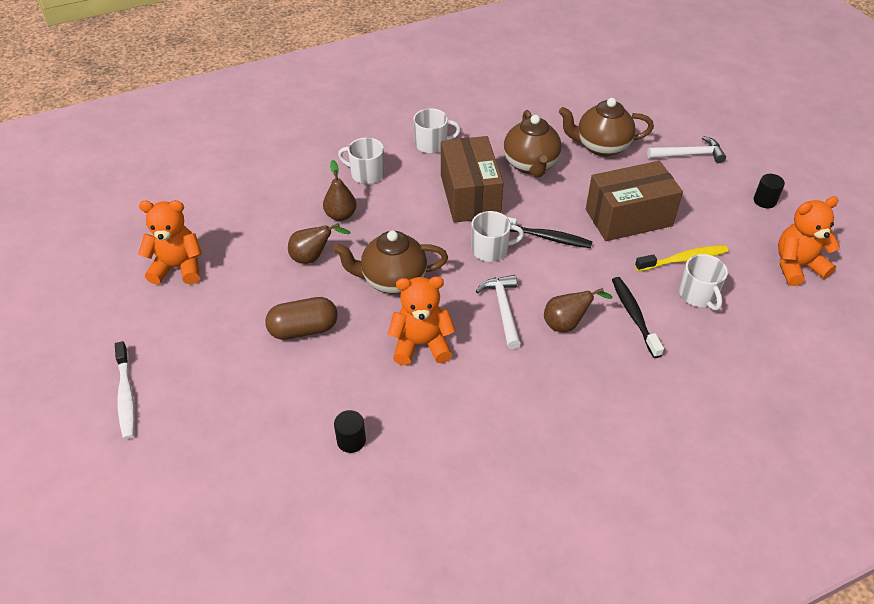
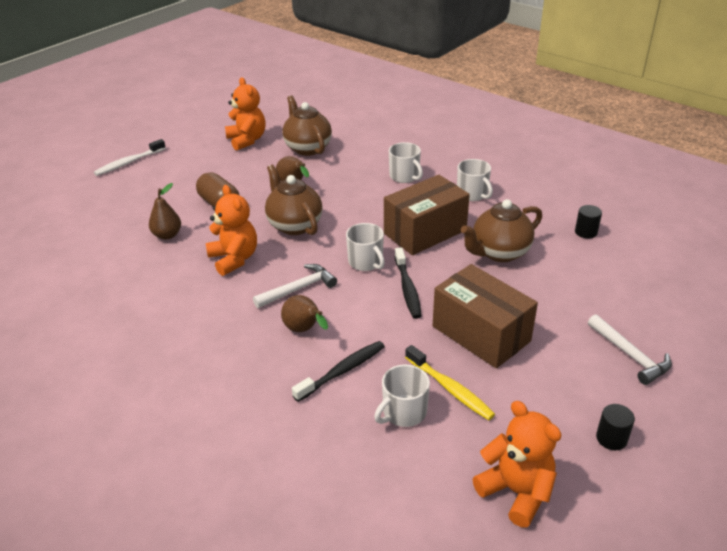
camera: 65 degrees right, 10 degrees down
(341, 215) = (347, 181): brown pear -> brown pear (167, 235)
(351, 440) = (126, 256): black cylinder -> black cylinder (586, 232)
(366, 174) = (404, 176): white mug -> white mug turned 150 degrees clockwise
(601, 147) = (573, 288): brown teapot -> brown teapot (307, 148)

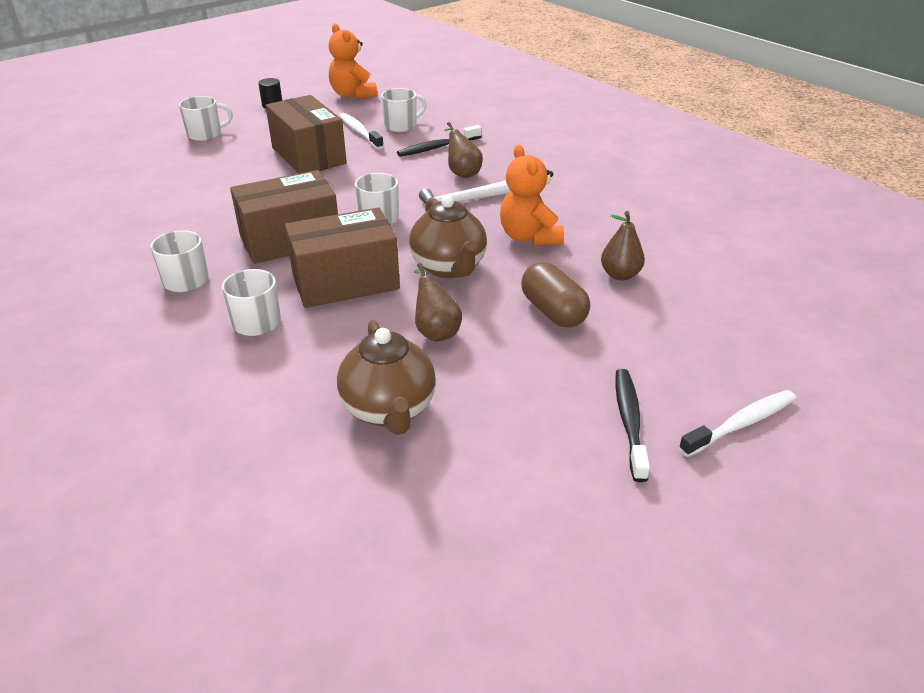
camera: 170 degrees left, 0 degrees up
(247, 140) = (507, 453): orange teddy bear -> none
(364, 206) = (345, 282): none -> brown box
(407, 289) = (349, 191): black toothbrush -> black toothbrush (629, 421)
(450, 389) = (359, 132): yellow toothbrush -> white toothbrush
(499, 253) = (228, 210): brown teapot -> none
(586, 232) = (109, 218): black cylinder -> none
(630, 355) = (205, 134): white hammer -> white mug

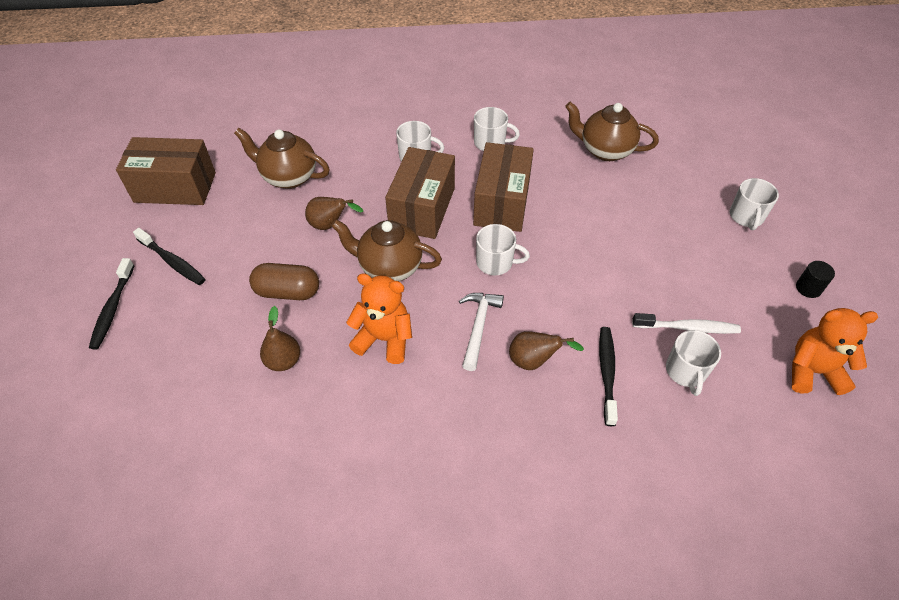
camera: 125 degrees right, 15 degrees up
(150, 210) = (605, 150): none -> brown teapot
(308, 156) = (650, 267): brown box -> brown box (175, 187)
(741, 424) = (112, 309): white toothbrush -> black toothbrush

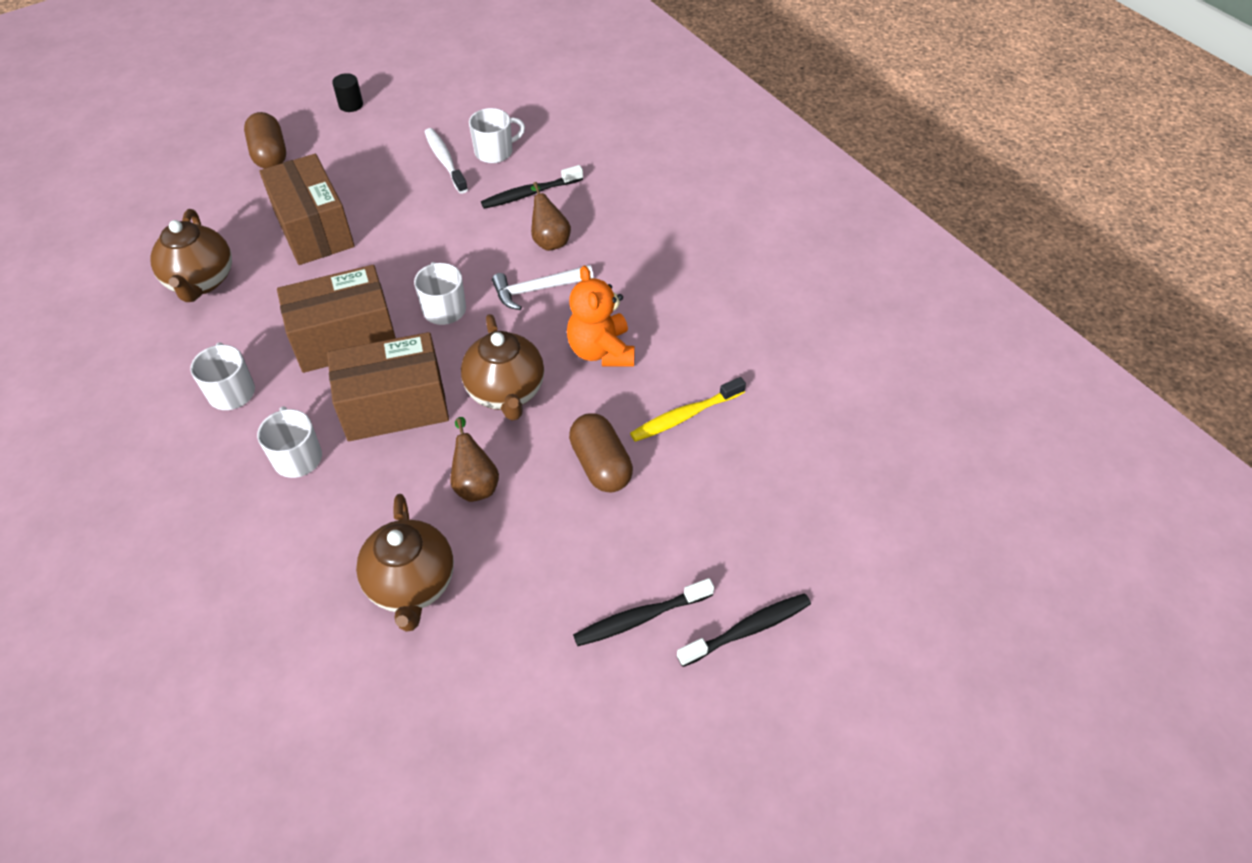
camera: 120 degrees left, 0 degrees up
(172, 262) = (639, 618): black toothbrush -> black toothbrush turned 120 degrees counterclockwise
(175, 187) = (512, 725): brown box -> brown box (314, 229)
(283, 361) = (684, 416): brown pear -> yellow toothbrush
(746, 217) = (270, 155): white mug -> brown capsule
(812, 371) = (447, 90): orange teddy bear -> none

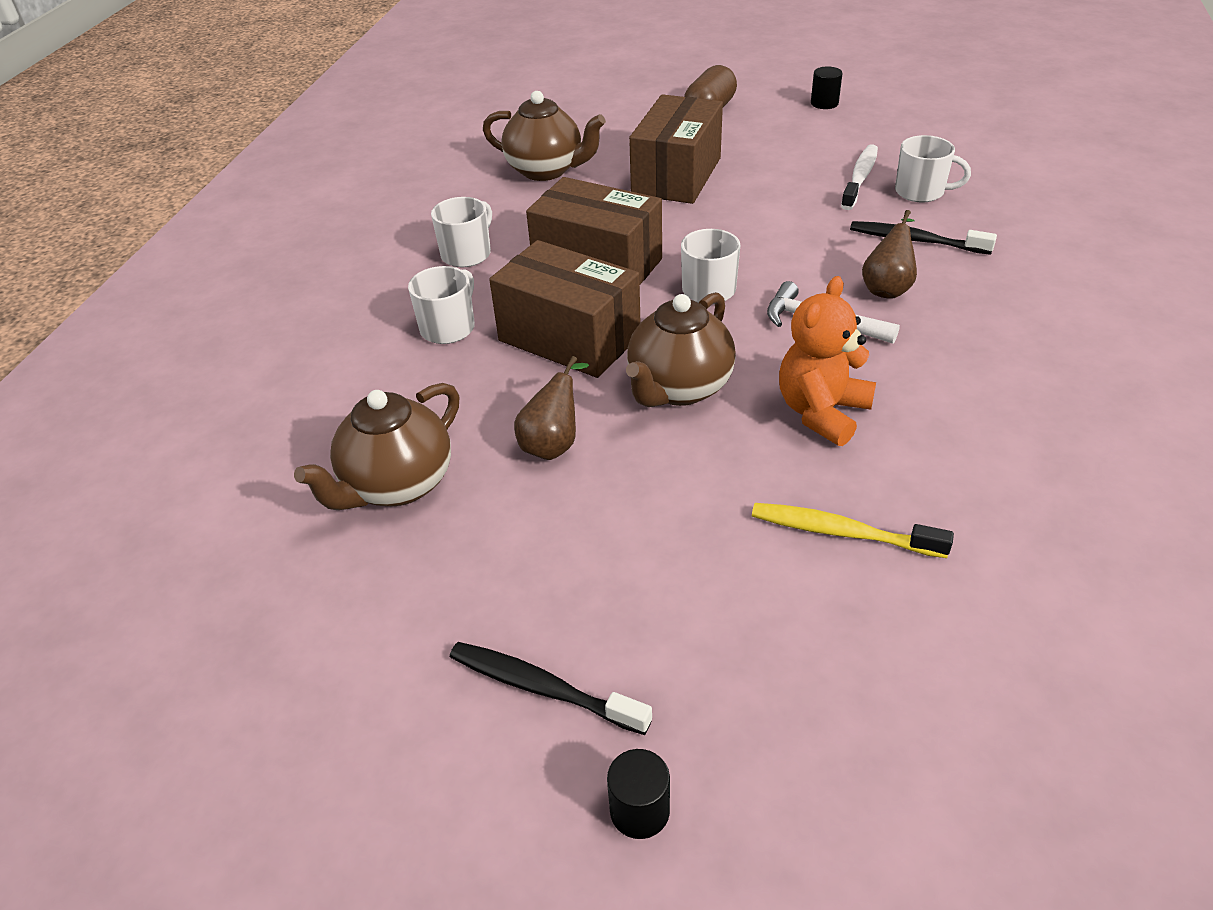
camera: 50 degrees right, 10 degrees down
(201, 281) = (546, 170): brown teapot -> brown teapot turned 105 degrees counterclockwise
(601, 465) = (689, 513): brown capsule -> none
(748, 629) = (639, 810): black toothbrush -> black cylinder

